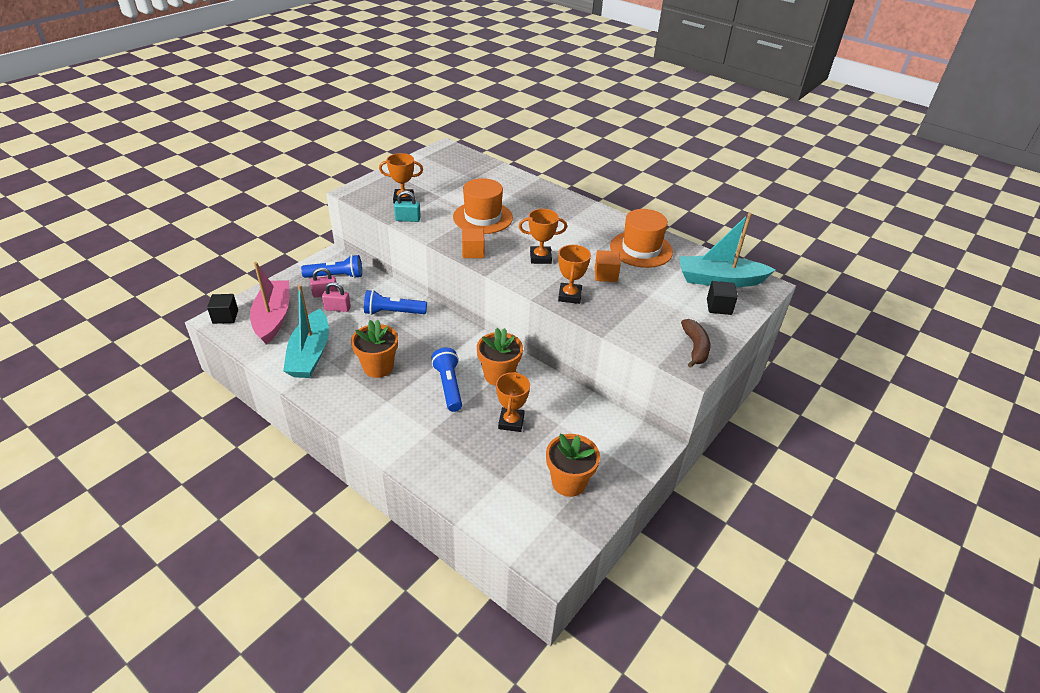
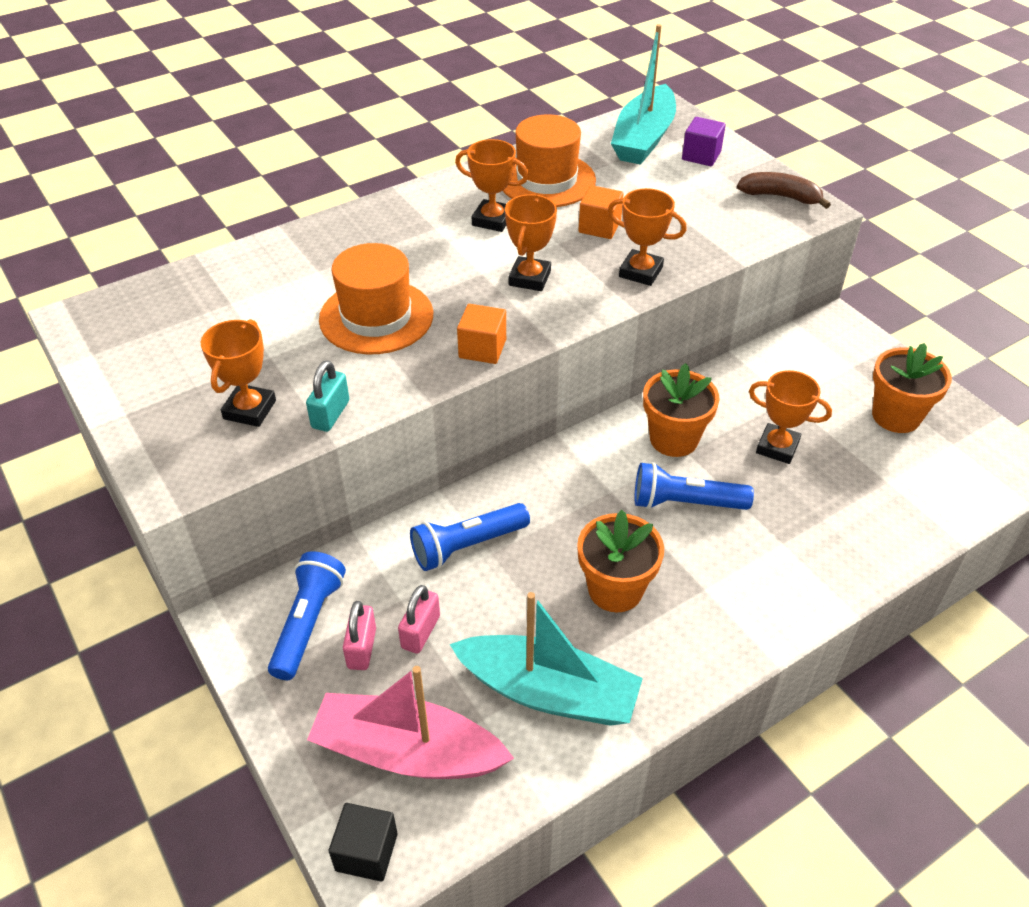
camera: 70 degrees left, 5 degrees up
(393, 312) = (467, 546): blue flashlight -> blue flashlight turned 45 degrees clockwise
(587, 237) = (492, 220): none -> orange trophy
(719, 307) = (701, 156): black cube -> purple cube

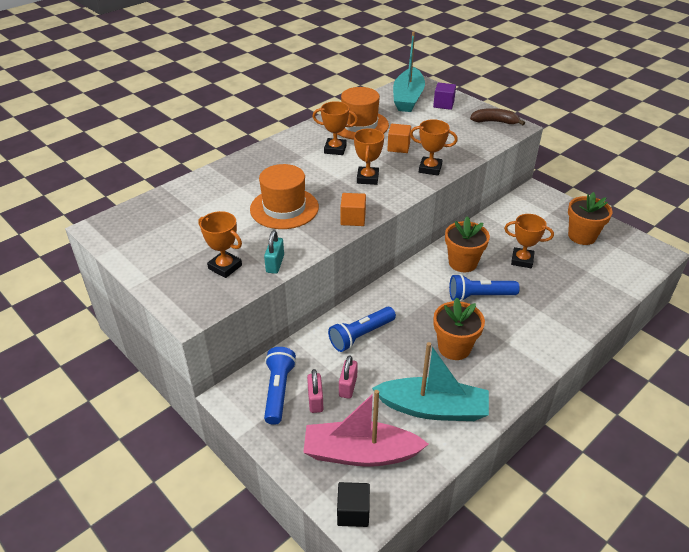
camera: 10 degrees left, 5 degrees down
(250, 410) = (225, 267): orange trophy -> orange trophy turned 60 degrees counterclockwise

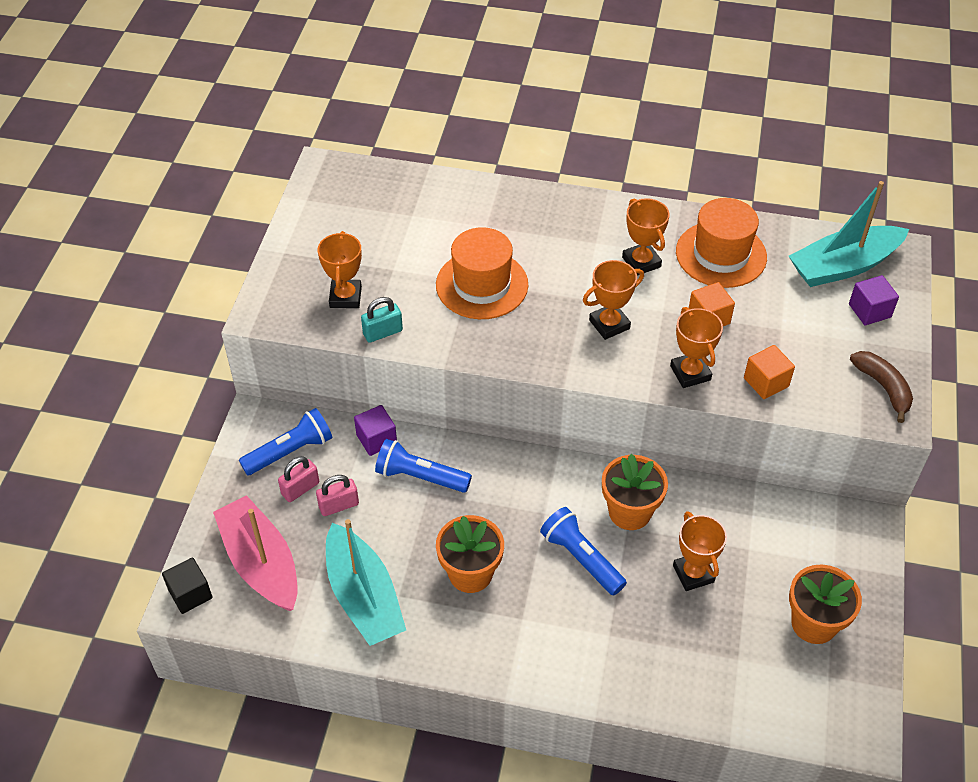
camera: 55 degrees right, 10 degrees up
(311, 342) = (376, 439): none -> purple cube
(353, 219) = (517, 353): orange cube -> orange cube (766, 382)

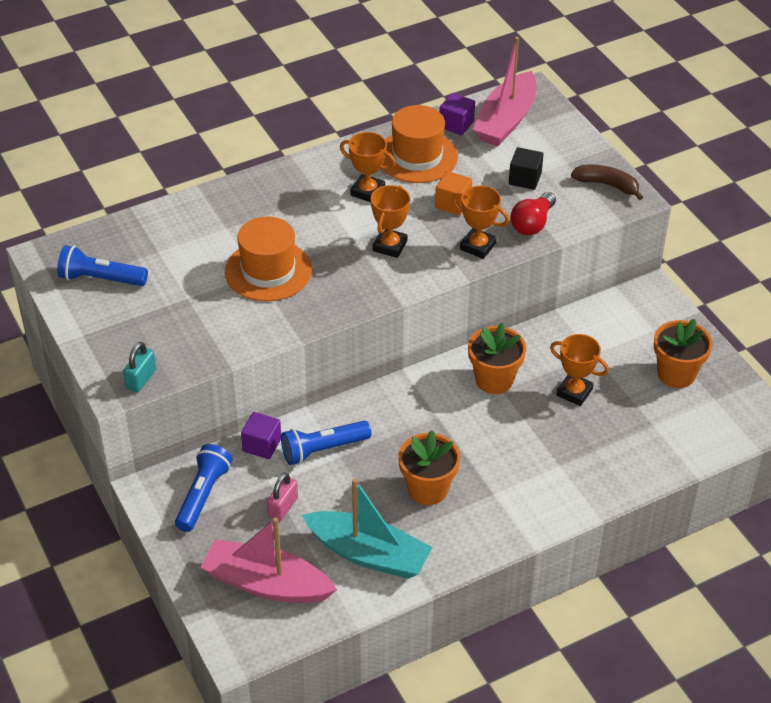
camera: 40 degrees left, 5 degrees down
(190, 594) = (235, 640): black cube -> black cube (525, 179)
(300, 488) = (240, 515): pink padlock -> none
(345, 297) = (172, 338): orange trophy -> none
(383, 332) = (229, 346): turquoise padlock -> turquoise padlock (141, 379)
(581, 558) = (492, 430): blue flashlight -> blue flashlight (100, 279)
(766, 382) = (532, 224): orange cube -> red light bulb
(843, 266) = (506, 120): turquoise boat -> pink boat
(869, 311) = (551, 141): purple cube -> purple cube (456, 124)

